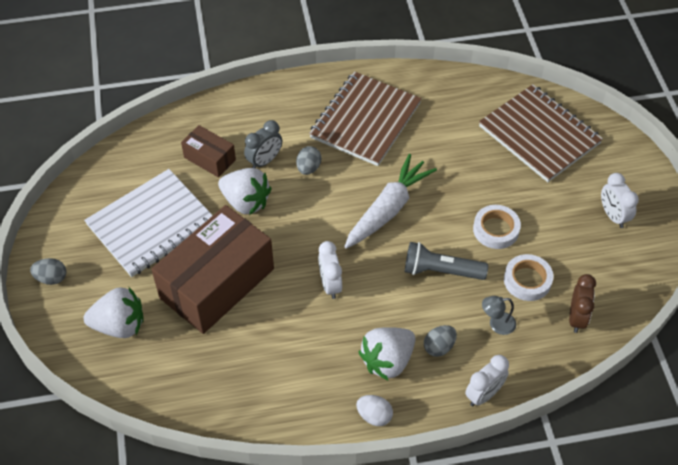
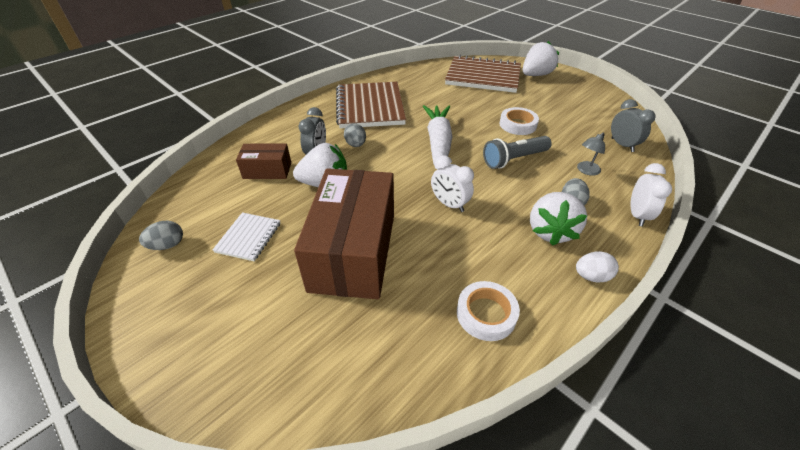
camera: 35 degrees left, 10 degrees down
(51, 278) = (160, 341): grey egg -> grey egg (167, 245)
(119, 325) = (281, 343): white strawberry -> white strawberry (536, 75)
(151, 225) = (249, 237): white notebook -> white notebook, size x0.48
(527, 280) = (570, 140): white tape -> white tape (486, 314)
(576, 318) = (622, 145): brown clock -> grey clock
(613, 216) = (568, 93): white clock -> none

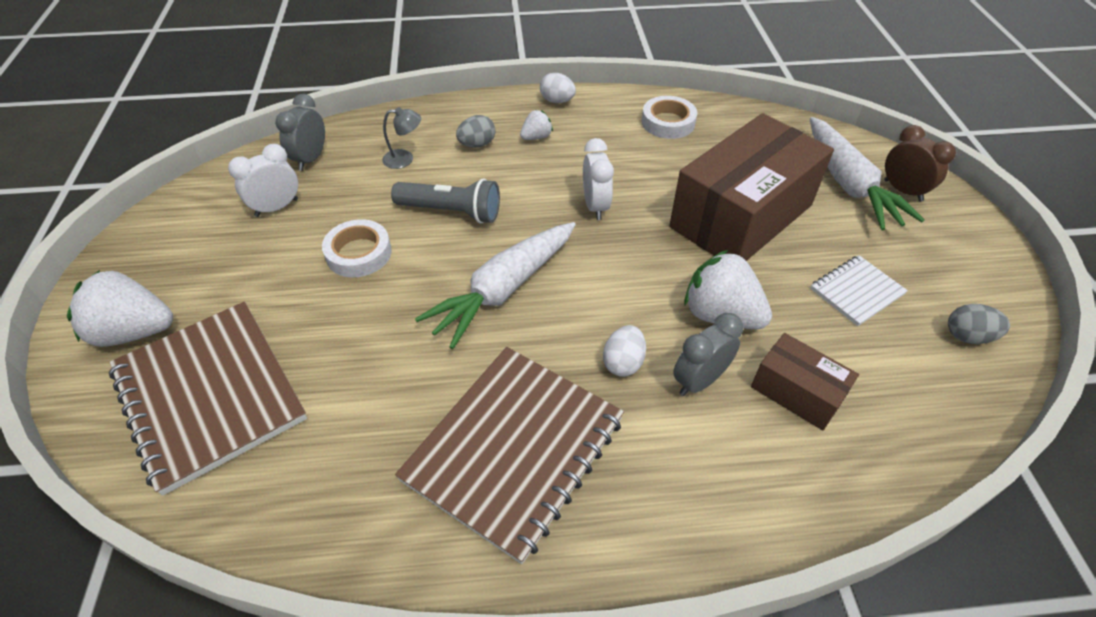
camera: 140 degrees left, 5 degrees up
(225, 366) = (903, 190): none -> brown clock
(281, 340) = (848, 184): none -> white carrot
(356, 145) = (623, 362): grey egg -> white egg
(550, 231) = (536, 137): white strawberry -> white strawberry, size x0.51
(637, 215) = (443, 109): white clock -> white clock (277, 207)

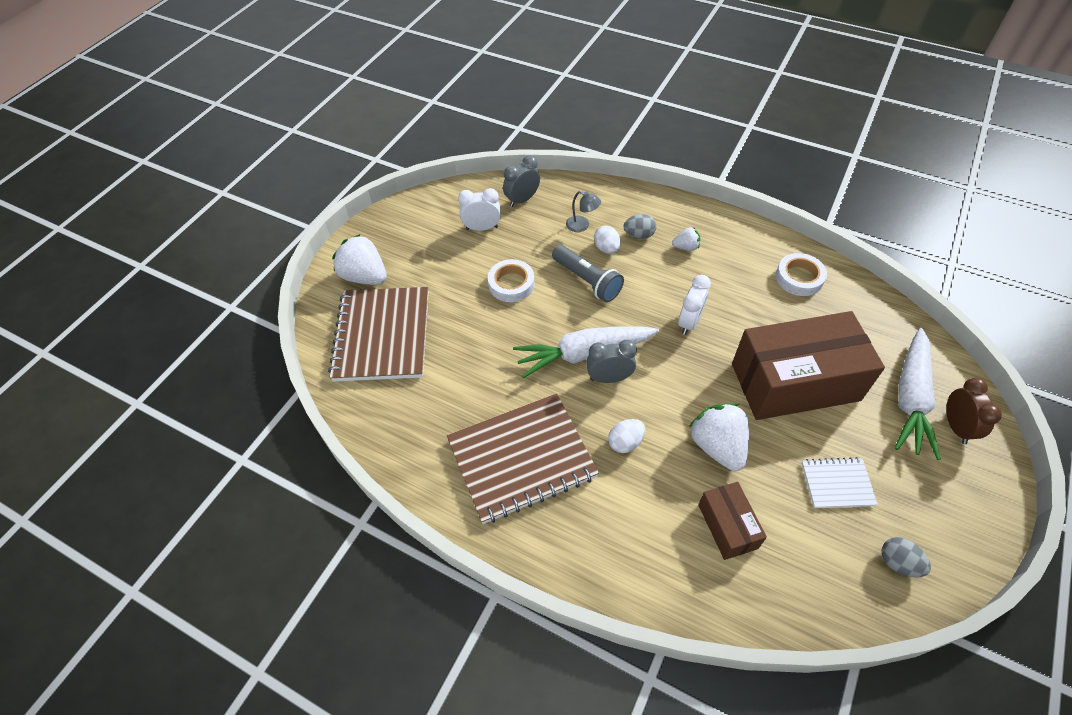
camera: 35 degrees right, 5 degrees up
(557, 101) = (723, 222): white egg -> white egg (606, 248)
(699, 380) = (666, 481): grey clock -> grey clock (609, 378)

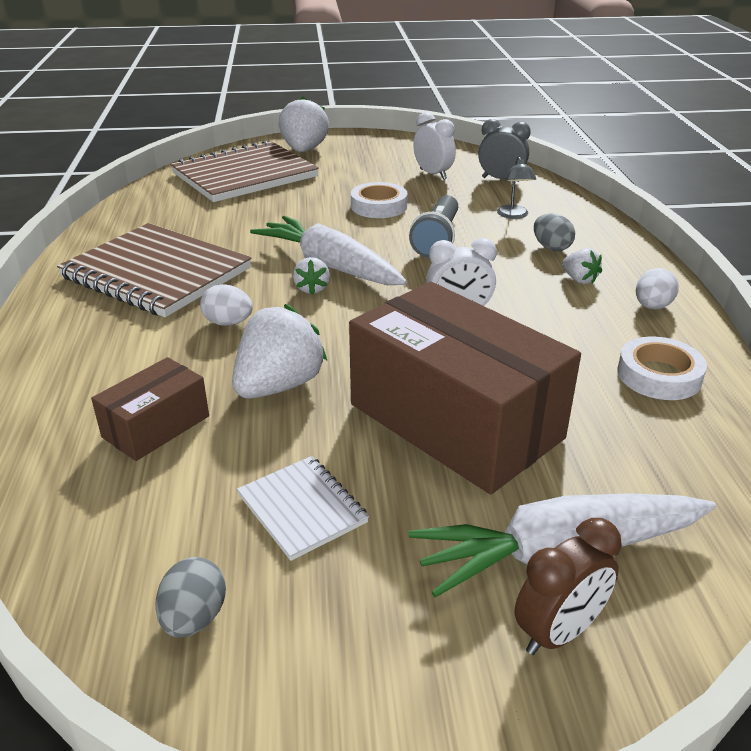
camera: 55 degrees right, 20 degrees down
(606, 248) = (501, 236): white egg -> white egg (652, 307)
(609, 378) = (312, 289): grey clock -> white strawberry

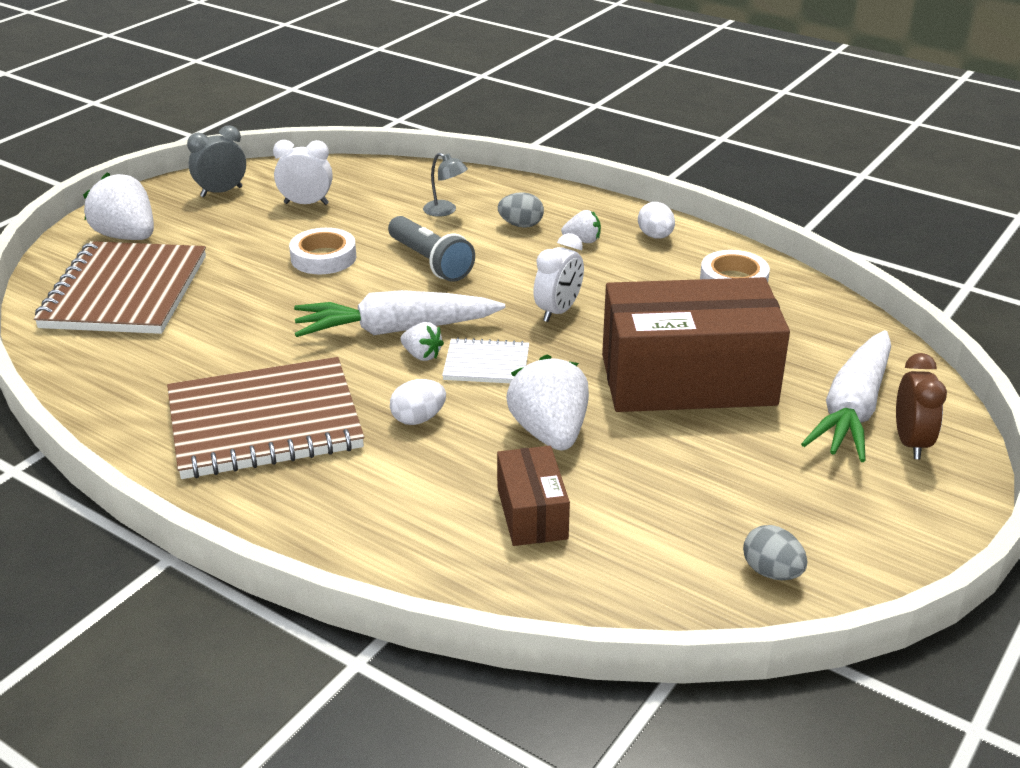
camera: 50 degrees left, 0 degrees up
(302, 509) = (710, 484): white notebook -> white notebook (486, 364)
(501, 179) = (373, 182): grey clock -> grey clock (221, 192)

